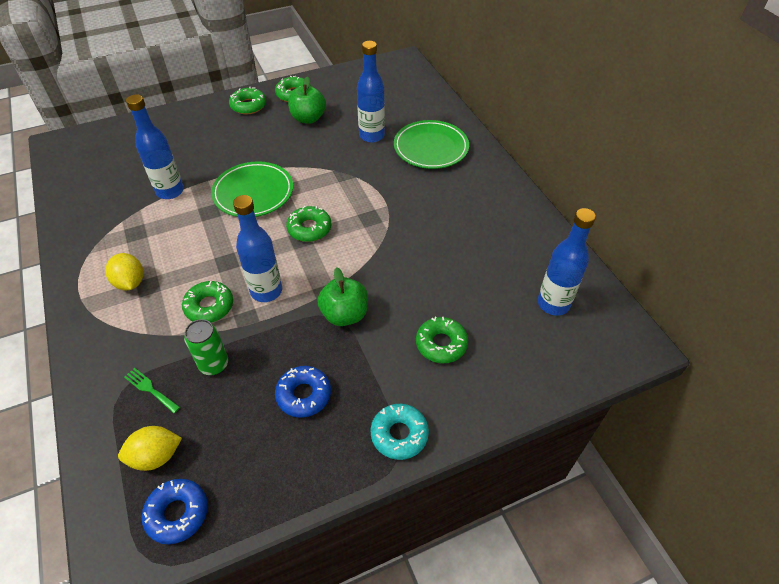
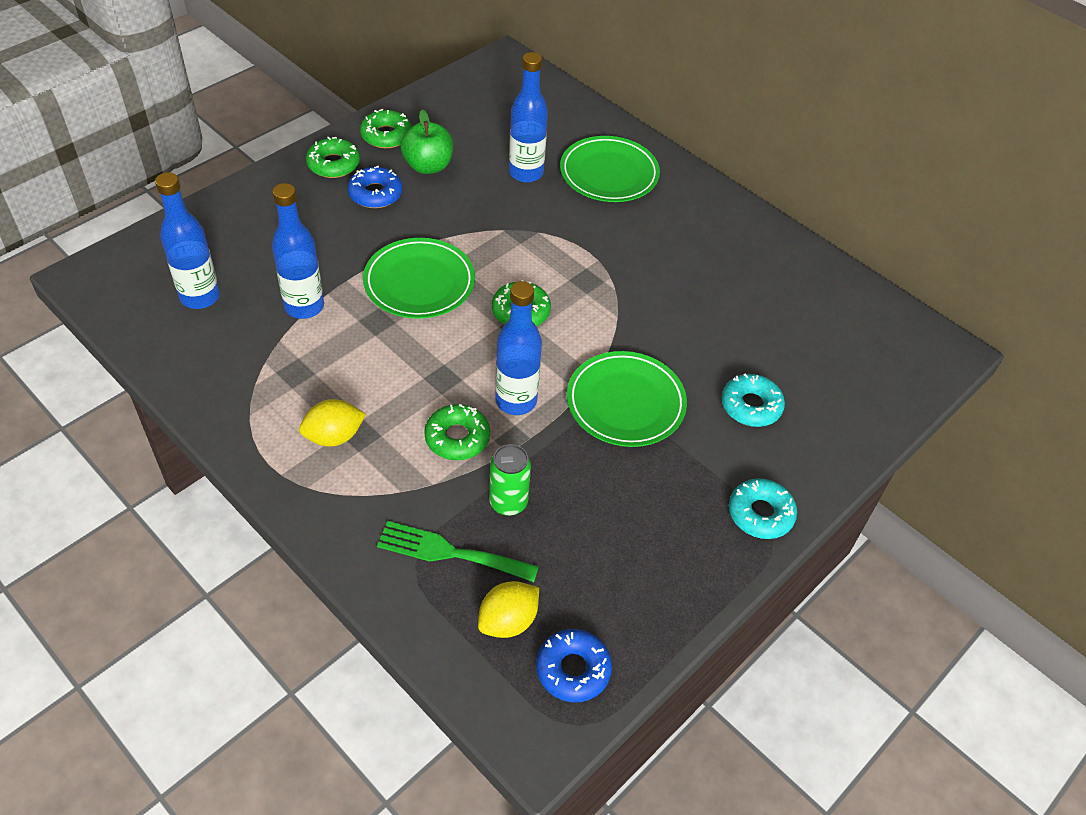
camera: 25 degrees left, 0 degrees up
(130, 282) = (334, 436): yellow lemon -> yellow lemon turned 60 degrees counterclockwise
(150, 389) = (450, 552): green fork -> green fork, size x1.74
(304, 395) = (634, 504): blue donut -> blue donut (375, 194)
(344, 314) = (625, 403): green apple -> green plate
(441, 344) = (751, 406): green donut -> turquoise donut
(553, 304) = (844, 329): blue bottle -> blue bottle (200, 297)

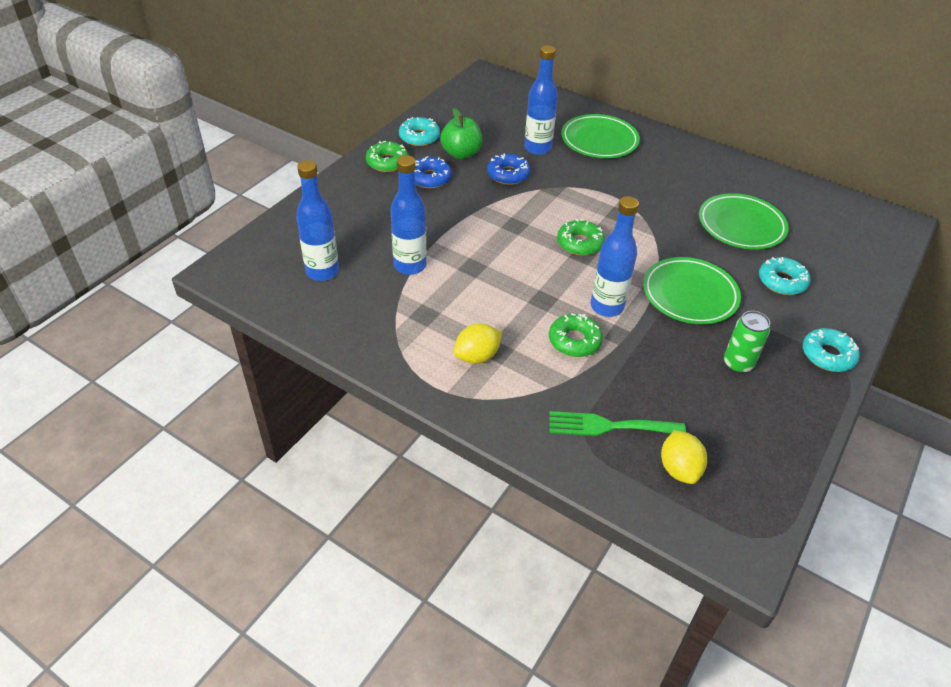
camera: 10 degrees left, 5 degrees down
(386, 135) = (419, 137): green donut -> turquoise donut
(419, 282) = (492, 235): green plate -> green plate (741, 225)
(508, 502) = (636, 381): green can -> green can (737, 364)
(508, 621) = (679, 469): yellow lemon -> yellow lemon turned 45 degrees counterclockwise
(573, 669) = (747, 495): blue donut -> blue donut (508, 174)

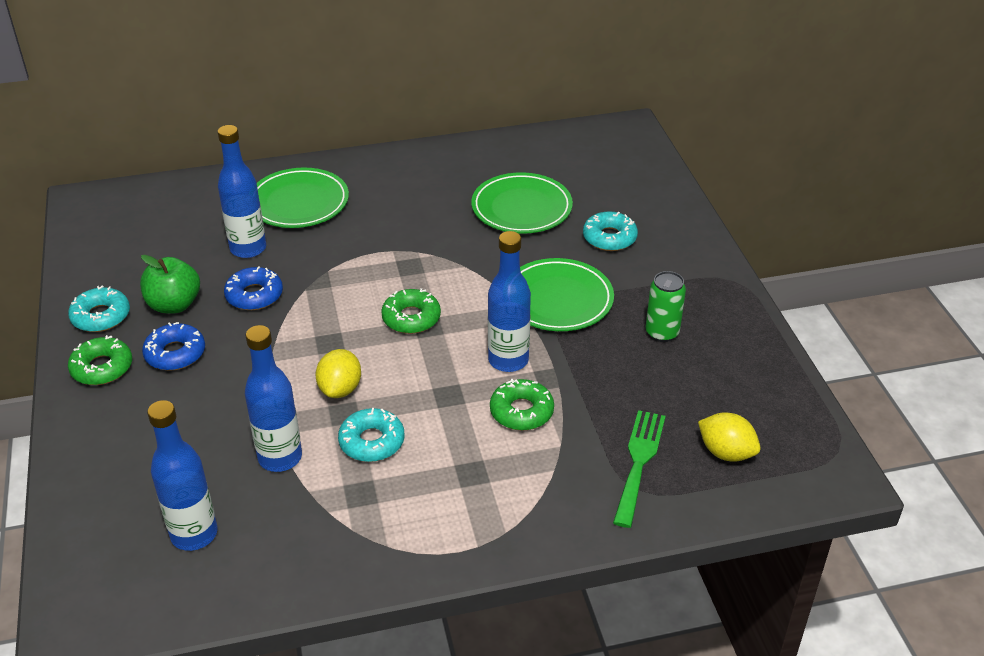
camera: 45 degrees left, 5 degrees down
(477, 356) = (460, 492): yellow lemon -> yellow lemon (340, 389)
(609, 426) = (639, 462): green fork -> green fork turned 150 degrees clockwise
(827, 355) = (710, 277): turquoise donut -> turquoise donut (372, 442)

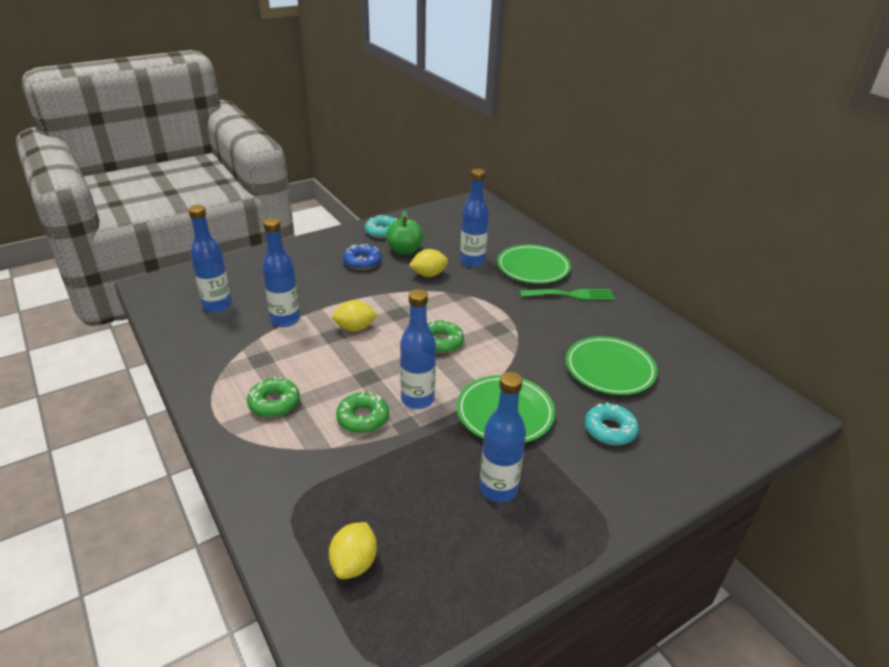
camera: 70 degrees right, 5 degrees down
(102, 368) = (341, 243): green donut -> green donut (274, 403)
(254, 295) = (428, 275): blue donut -> yellow lemon
(372, 442) = (309, 353): turquoise donut -> none
(639, 462) = (326, 500): green fork -> green fork (571, 295)
(662, 333) = (498, 489): green can -> blue bottle

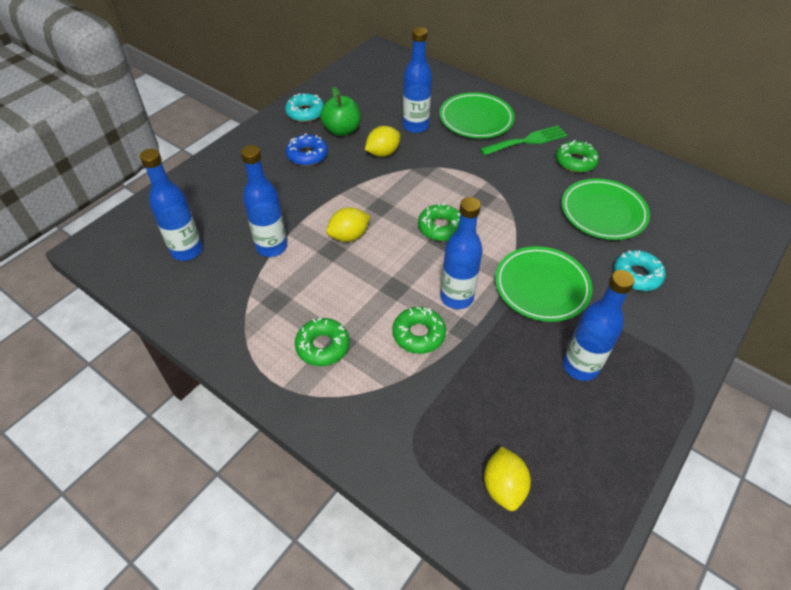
camera: 20 degrees left, 15 degrees up
(609, 322) = (575, 161): none -> green donut

